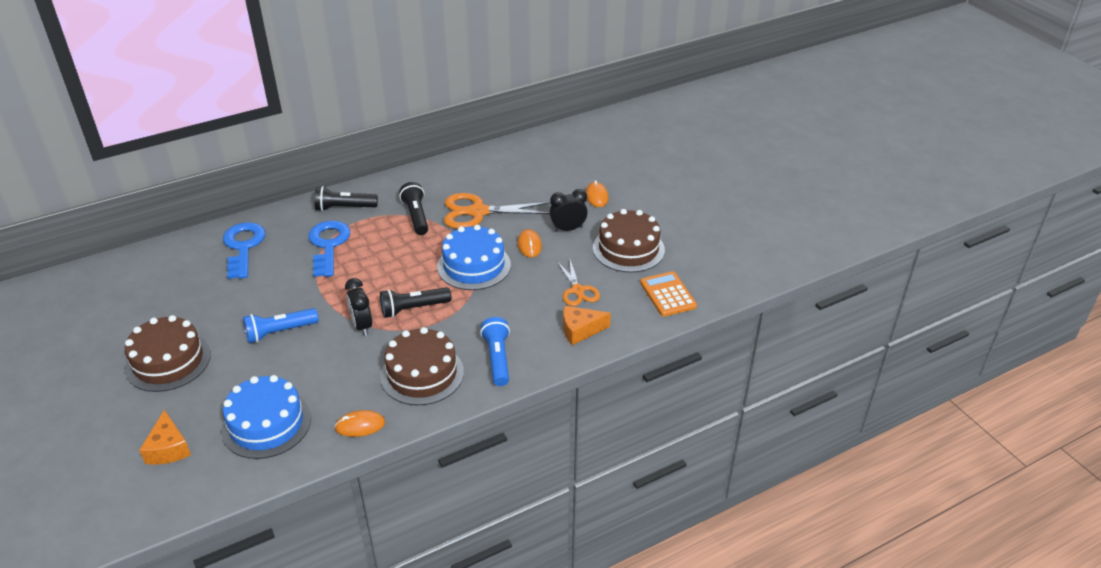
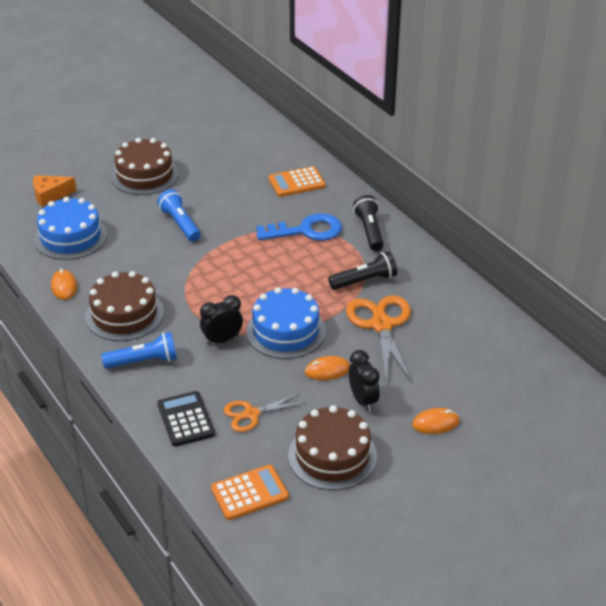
camera: 85 degrees right, 0 degrees up
(243, 247) = (296, 182): blue key -> orange calculator
(362, 326) = (189, 269): black clock -> black clock (222, 340)
(413, 309) = (215, 298): black flashlight -> none
(580, 330) = (186, 419): orange cheese -> black calculator

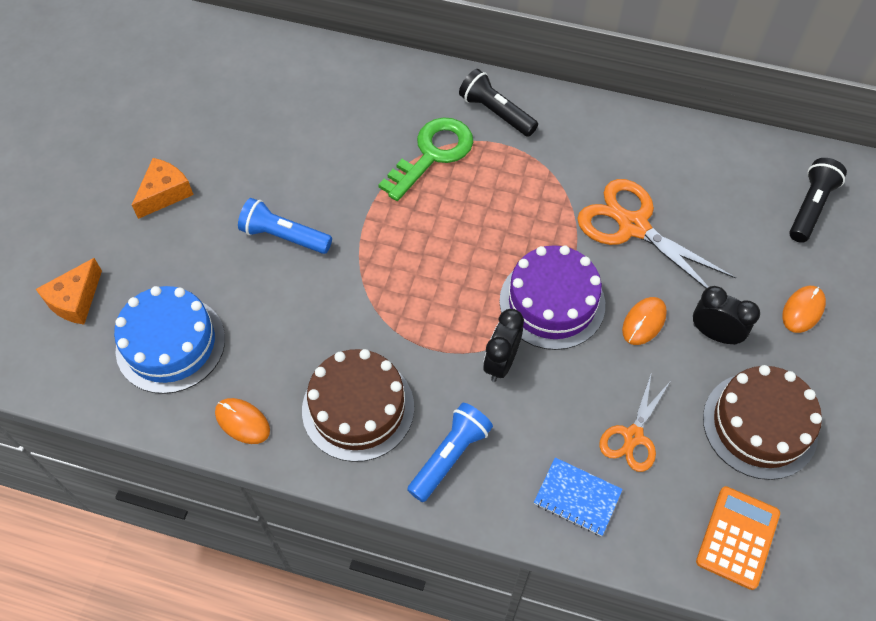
camera: 40 degrees left, 20 degrees up
(144, 175) = (165, 193): brown cake -> orange cheese
(186, 419) = (577, 497): black calculator -> blue notebook
(285, 331) = (552, 302): blue cake -> purple cake
(296, 182) = (353, 95): orange calculator -> none
(306, 231) = (432, 154): blue key -> green key
(364, 281) = (558, 181): black flashlight -> black flashlight (810, 207)

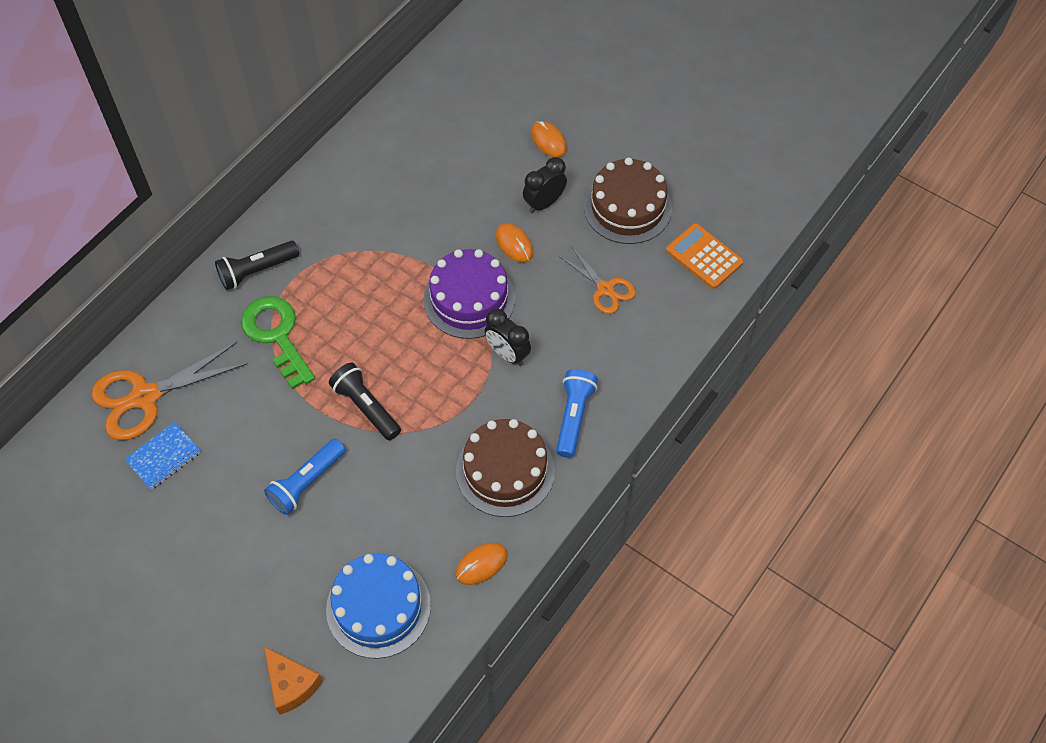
camera: 70 degrees left, 0 degrees up
(165, 193) = (204, 576): orange cheese -> none
(450, 456) = (573, 417): blue flashlight -> blue flashlight turned 45 degrees clockwise
(577, 497) = (639, 343): blue notebook -> blue notebook (163, 457)
(632, 226) = (424, 217): orange scissors -> orange scissors (145, 397)
(810, 207) = (464, 96): black flashlight -> black flashlight (366, 407)

